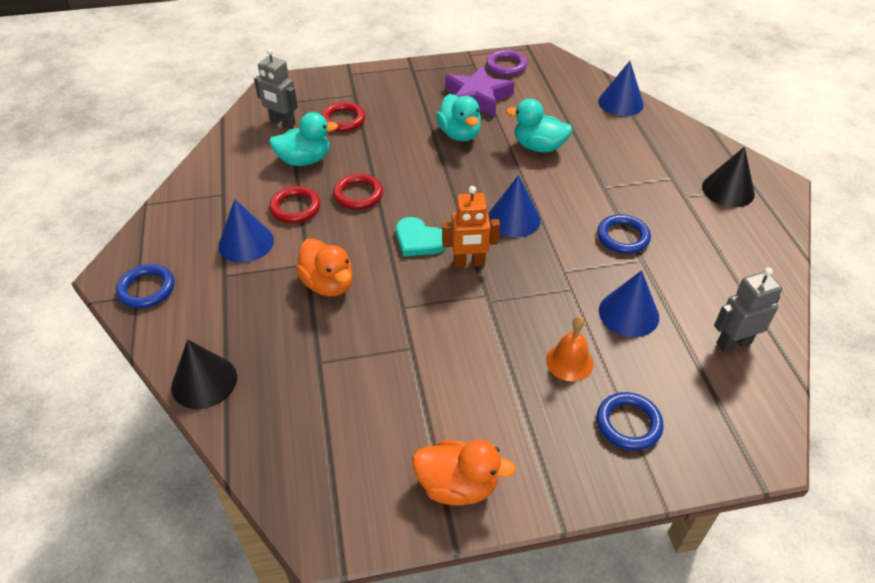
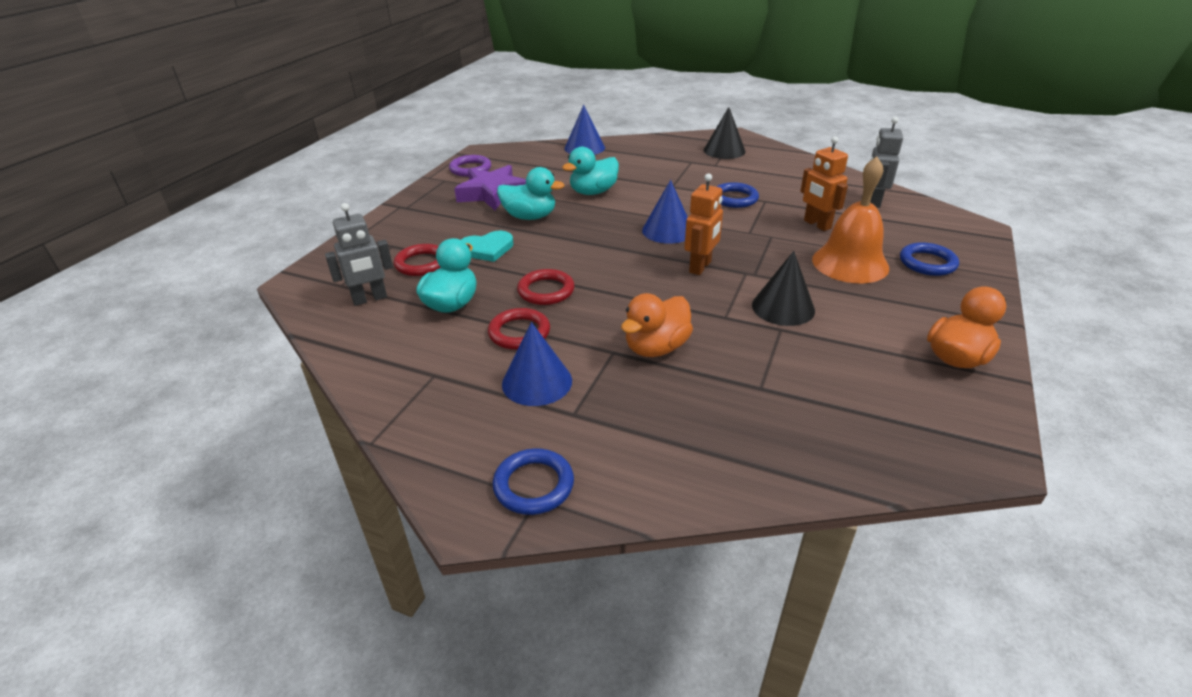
camera: 55 degrees left, 10 degrees down
(204, 381) = (732, 478): black cone -> black cone (783, 307)
(328, 284) = (656, 348): orange duck -> orange duck turned 135 degrees clockwise
(419, 240) = (646, 280): turquoise heart -> turquoise heart (487, 249)
(569, 362) = (850, 263): orange bell -> orange bell, size x1.75
(628, 313) = (817, 224): blue cone -> orange robot

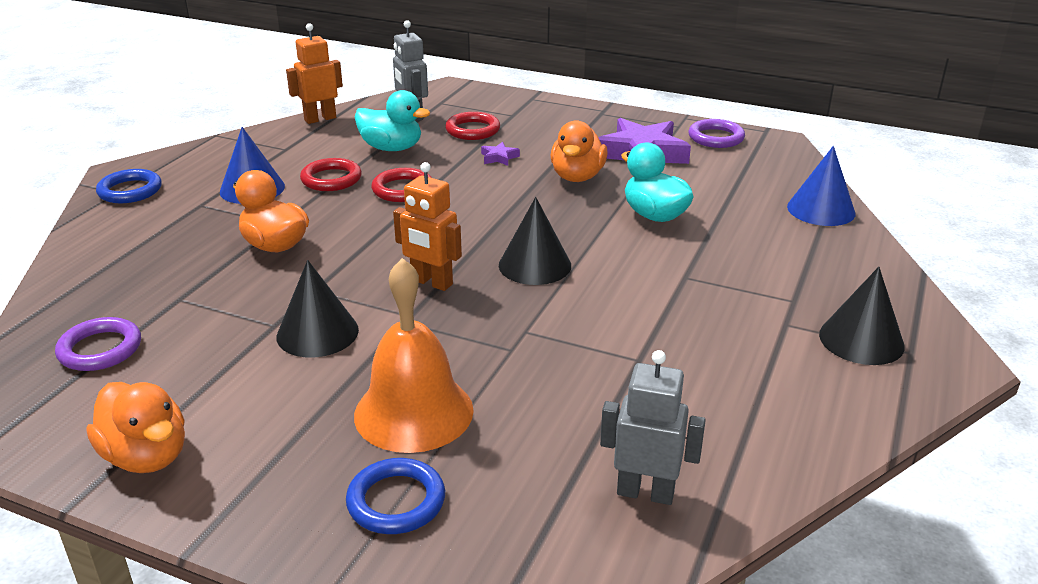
camera: 90 degrees right, 5 degrees down
(487, 249) = (499, 157): turquoise heart -> purple star
(530, 217) = (577, 177): turquoise duck -> orange duck
(667, 230) = (534, 265): blue cone -> black cone
(734, 199) = (644, 329): blue ring -> none
(817, 224) = (547, 401): orange robot -> orange robot (320, 119)
(854, 416) = (100, 349): none -> purple ring

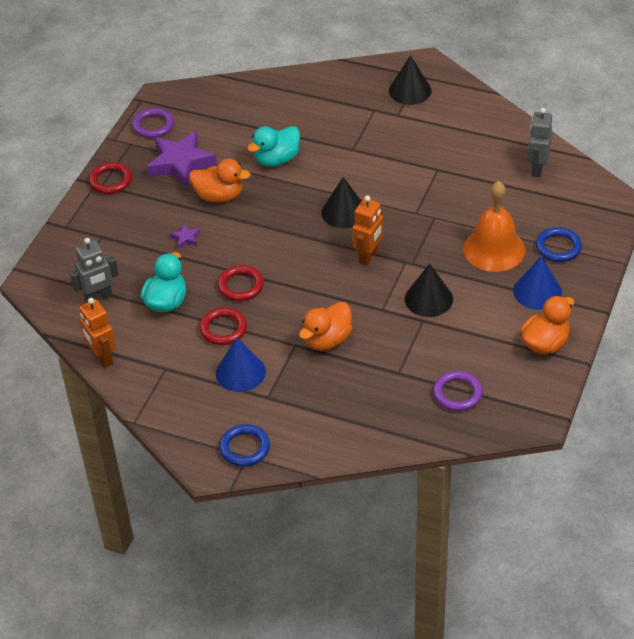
camera: 90 degrees left, 15 degrees up
(472, 130) = (132, 257): red ring -> red ring (110, 180)
(821, 210) = (266, 88): blue cone -> blue cone (537, 291)

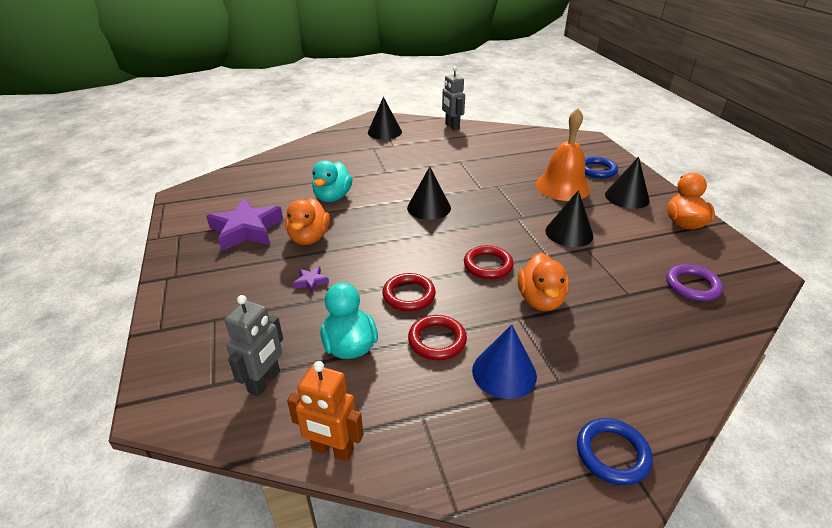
camera: 40 degrees left, 10 degrees down
(110, 180) = (182, 269): red ring -> red ring (488, 265)
(153, 125) = (192, 215): purple ring -> none
(219, 196) = (309, 238): orange duck -> orange duck turned 120 degrees clockwise
(368, 256) = (486, 226): orange robot -> none
(537, 168) = (520, 140): grey robot -> grey robot (452, 126)
(537, 291) = (627, 197): blue cone -> black cone

